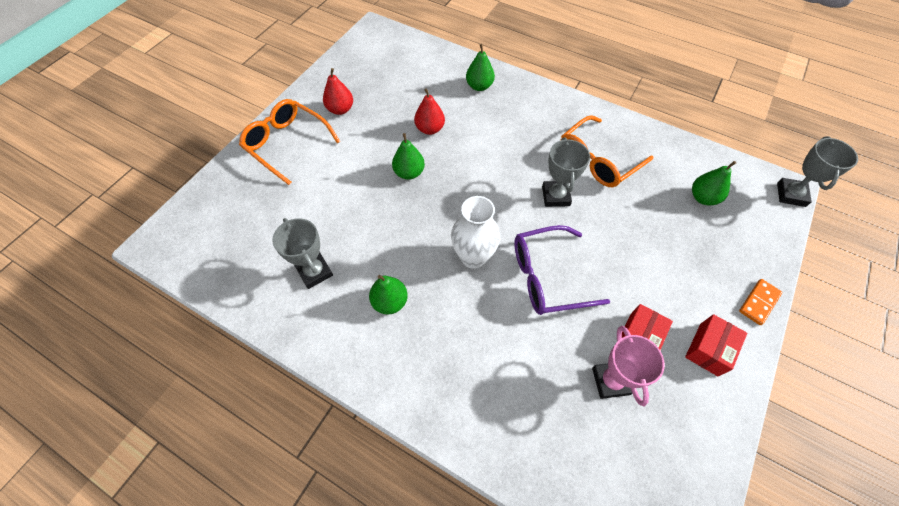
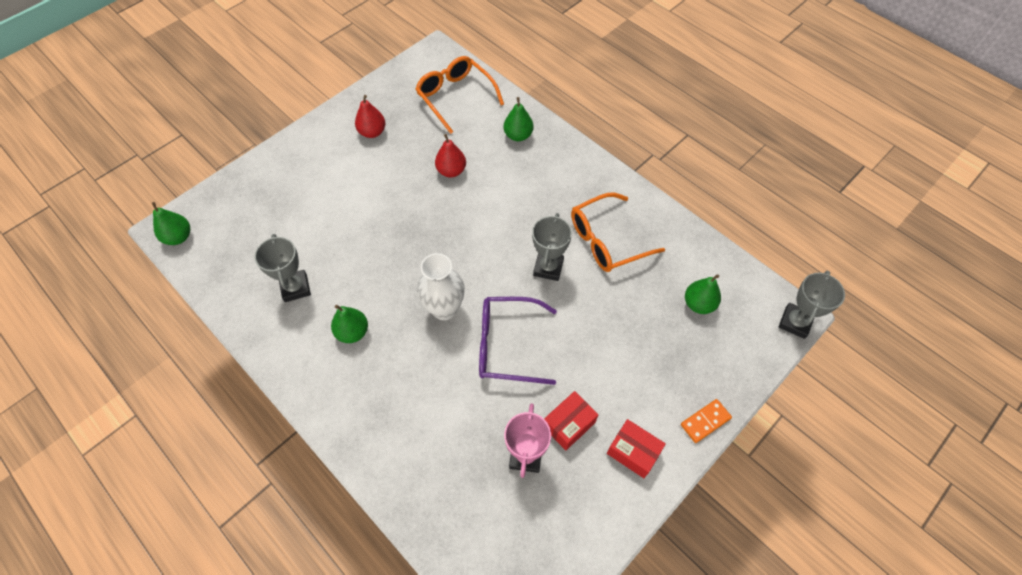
camera: 15 degrees right, 0 degrees up
(287, 144) = (311, 157): orange glasses -> orange glasses (455, 97)
(409, 173) = (415, 212): green pear -> green pear (179, 237)
(708, 349) = (633, 452): red box -> red box turned 75 degrees clockwise

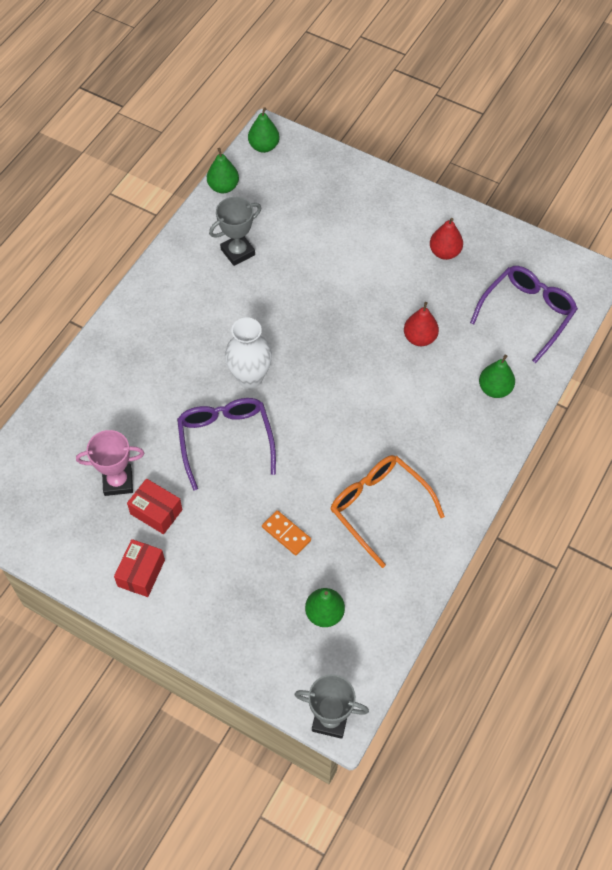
camera: 75 degrees right, 0 degrees up
(353, 332) = (205, 311): green pear -> green pear (223, 187)
(455, 97) = (527, 313): orange glasses -> purple glasses
(548, 268) = (325, 457): grey trophy -> none
(705, 421) = (188, 636): orange domino -> orange domino (286, 534)

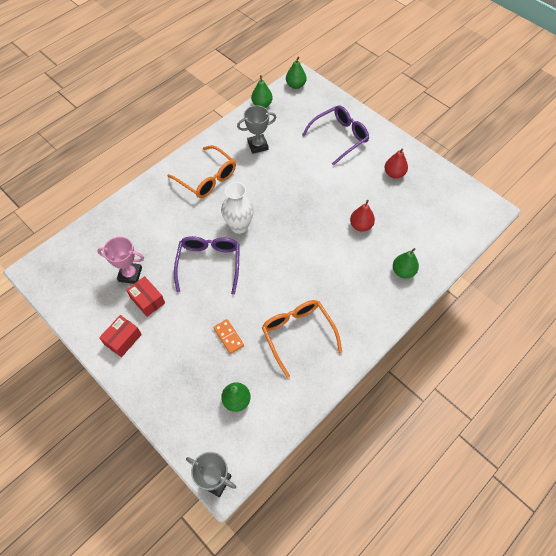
camera: 15 degrees right, 0 degrees up
(180, 317) = (207, 178): none -> orange glasses
(527, 313) = (440, 225): purple glasses -> purple glasses (339, 137)

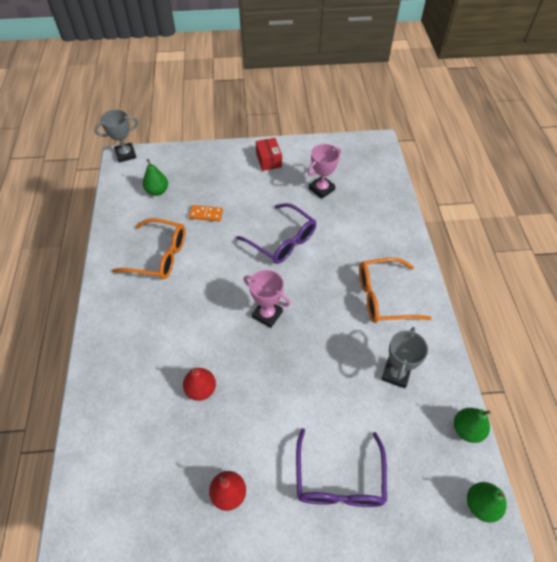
camera: 130 degrees right, 5 degrees down
(147, 300) = (287, 187): red box -> none
(239, 226) = (301, 285): white vase -> none
(279, 229) = (267, 314): none -> pink trophy
(403, 271) = (117, 382): green pear -> none

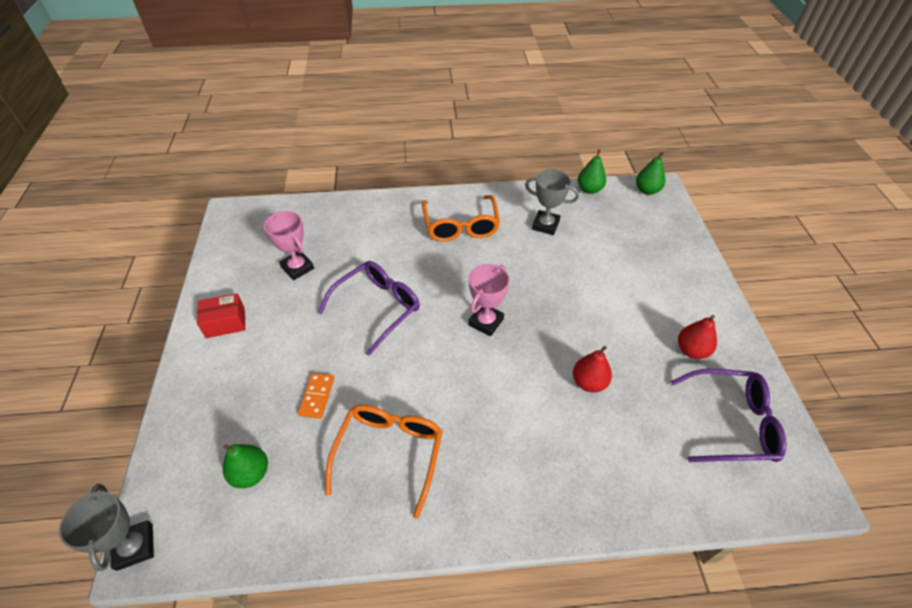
camera: 90 degrees left, 5 degrees down
(339, 479) = (653, 269): purple glasses -> purple glasses (731, 423)

